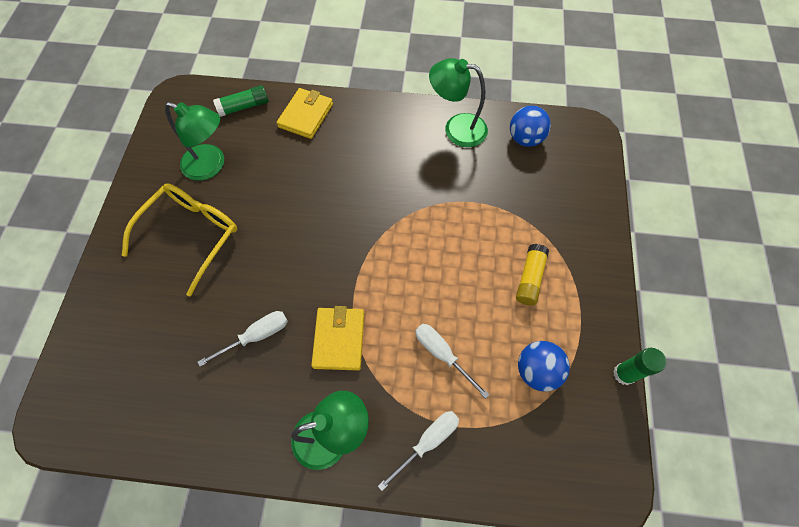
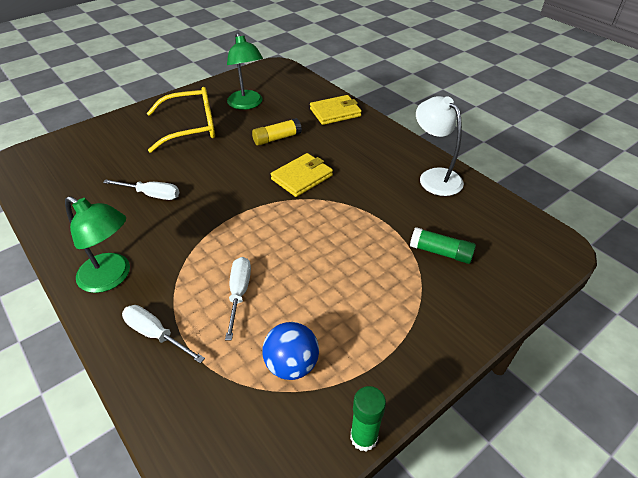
camera: 45 degrees right, 20 degrees down
(244, 107) = (304, 89): green glue stick -> green glue stick (440, 252)
(339, 339) = (190, 232): yellow wallet -> yellow wallet (302, 177)
(427, 442) = (156, 334): white screwdriver -> white screwdriver turned 150 degrees counterclockwise
(456, 128) = (434, 177): green lamp -> white lamp
(525, 139) = (487, 216): blue ball -> none
(530, 278) = (370, 302): yellow glue stick -> yellow glue stick (277, 138)

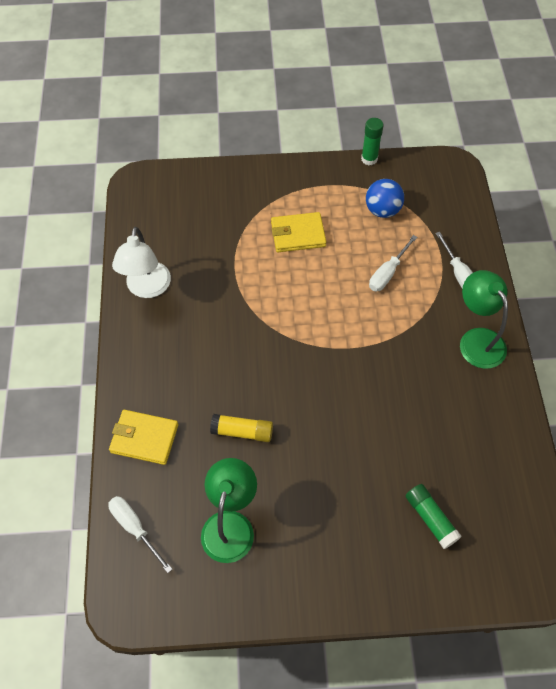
camera: 145 degrees left, 15 degrees up
(152, 195) = (413, 419): white screwdriver -> white screwdriver (135, 528)
(191, 127) = (323, 516): yellow glasses -> none
(302, 177) = (261, 358): yellow wallet -> yellow wallet (298, 234)
(440, 252) = (221, 224): green glue stick -> green glue stick (430, 518)

